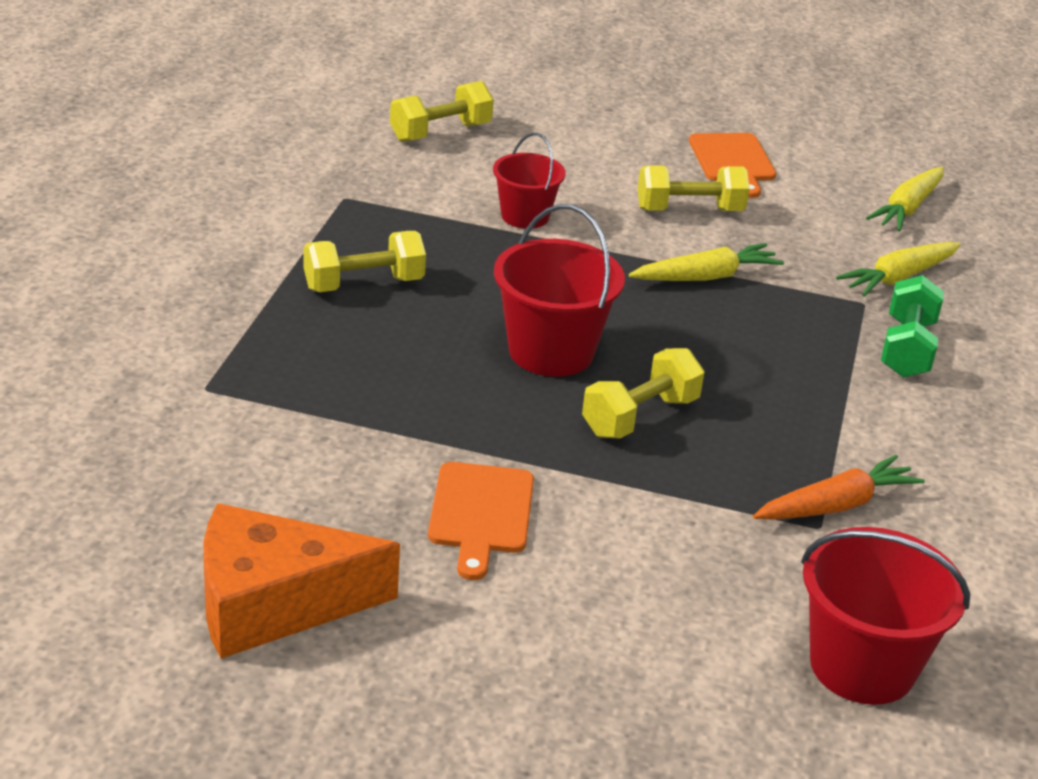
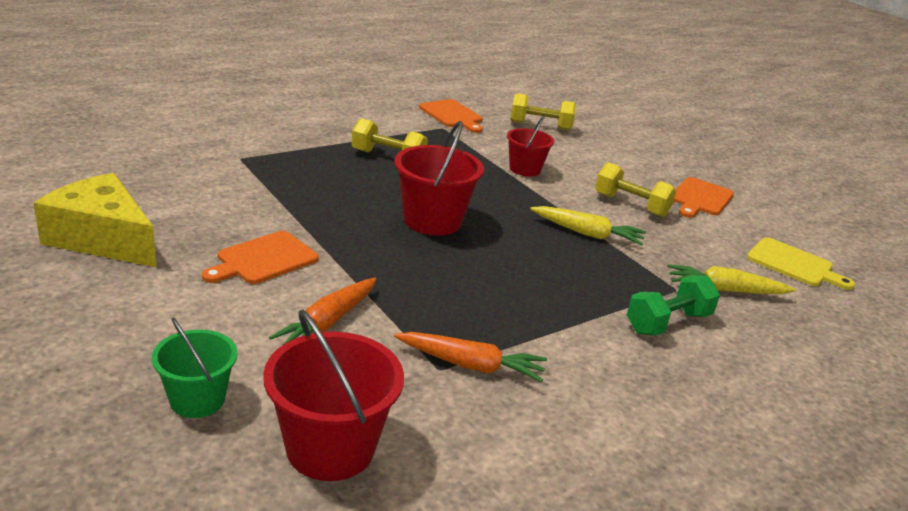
camera: 40 degrees right, 5 degrees down
(273, 604) = (102, 239): orange cheese -> yellow cheese
(322, 169) = (452, 115): none -> orange cutting board
(640, 416) = (429, 267): yellow dumbbell -> none
(660, 544) = (328, 322): none -> orange carrot
(695, 705) = (197, 399): none -> green bucket
(907, 208) = (793, 264): yellow carrot -> yellow cutting board

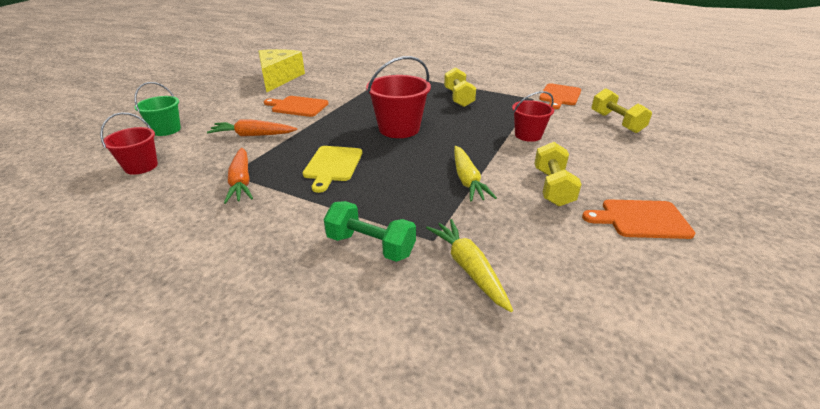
camera: 65 degrees right, 5 degrees up
(330, 448) = (141, 166): red bucket -> red bucket, size x0.63
(793, 264) = (599, 310): yellow cutting board -> yellow cutting board (332, 165)

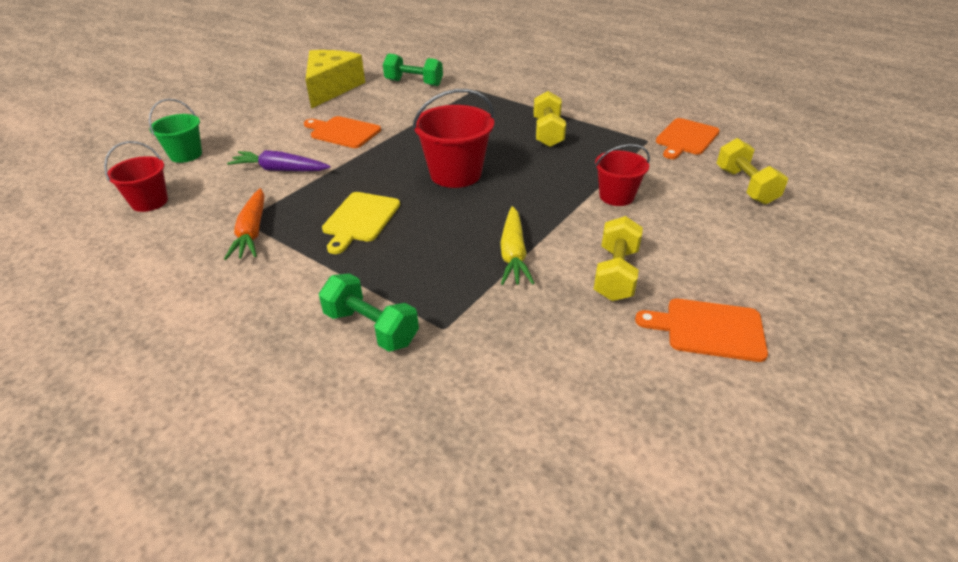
camera: 10 degrees right, 5 degrees up
(253, 135) = (280, 170): orange carrot -> purple carrot
(343, 72) = (414, 83): none -> green dumbbell
(469, 268) = (471, 368): yellow carrot -> none

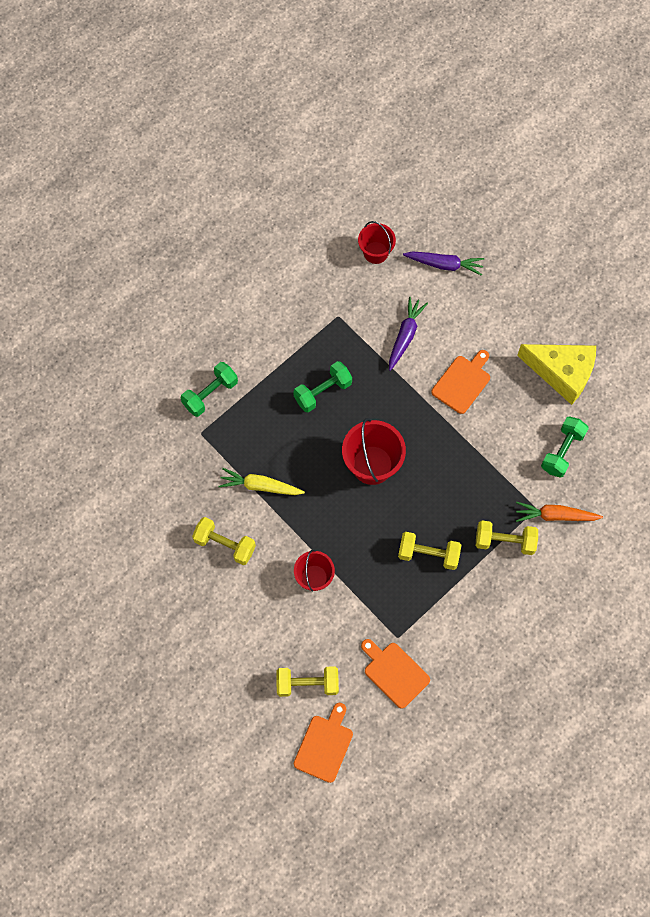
camera: 100 degrees right, 30 degrees up
(186, 155) = (444, 264): green bucket -> purple carrot
(252, 231) = (322, 323): orange carrot -> orange carrot (555, 516)
(360, 219) = (322, 392): yellow cutting board -> green dumbbell
(514, 99) = (504, 541): none -> yellow dumbbell
(709, 329) = (164, 580): orange cutting board -> orange cutting board (324, 745)

